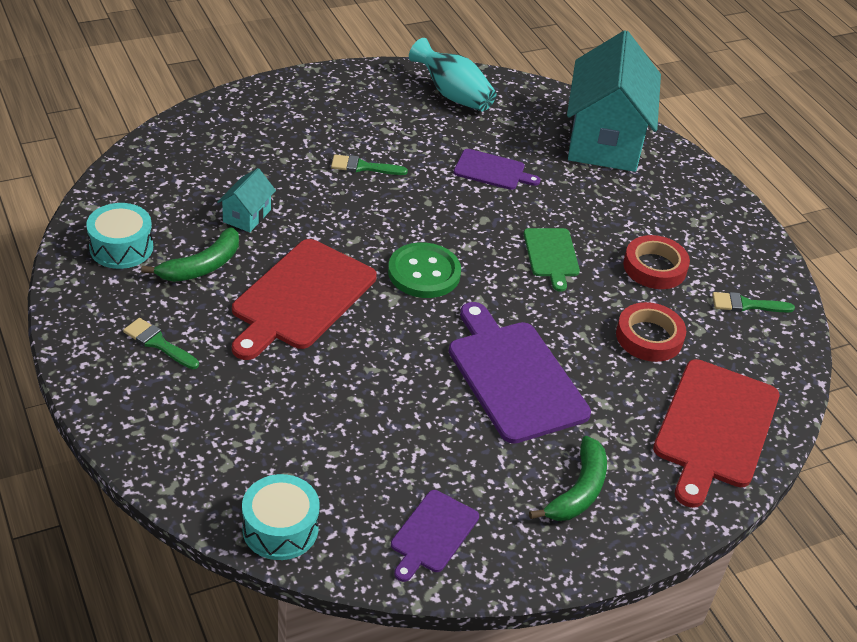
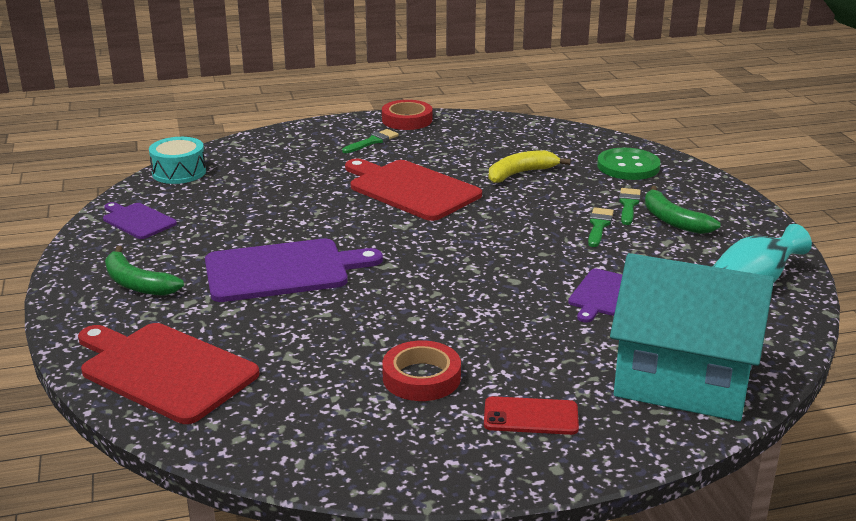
camera: 105 degrees right, 15 degrees down
(121, 247) = (482, 131): turquoise drum -> none
(202, 266) = (456, 156): green banana -> green banana (673, 220)
(247, 216) = (520, 173): turquoise house -> yellow banana
(424, 273) = (434, 242): green button -> green button (628, 166)
(551, 255) = (451, 312): green cutting board -> none
(649, 337) = (308, 353): red tape -> red tape (407, 120)
(677, 211) = (531, 416): none -> red phone
(746, 305) = (340, 436): green brush -> green brush (628, 205)

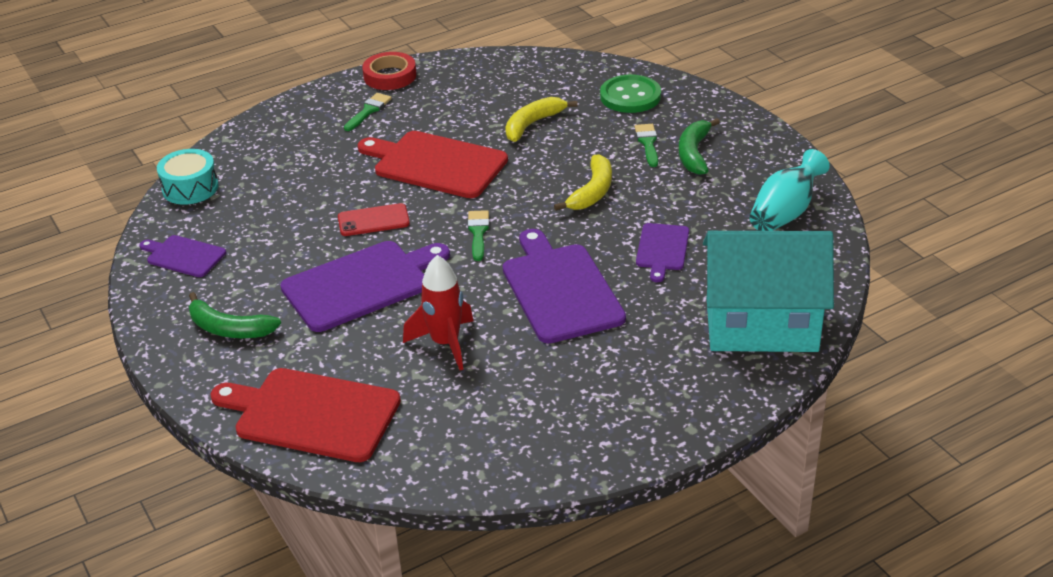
camera: 15 degrees left, 10 degrees up
(334, 335) = (445, 343): none -> red rocket
(421, 377) = (543, 369): red tape -> none
(477, 310) = (560, 289): none -> purple cutting board
(531, 416) = (651, 386): red phone -> red phone (373, 220)
(552, 234) = (592, 192): none -> yellow banana
(599, 226) = (630, 173): green brush -> green brush (478, 232)
(673, 220) = (694, 153): green banana -> green banana turned 60 degrees clockwise

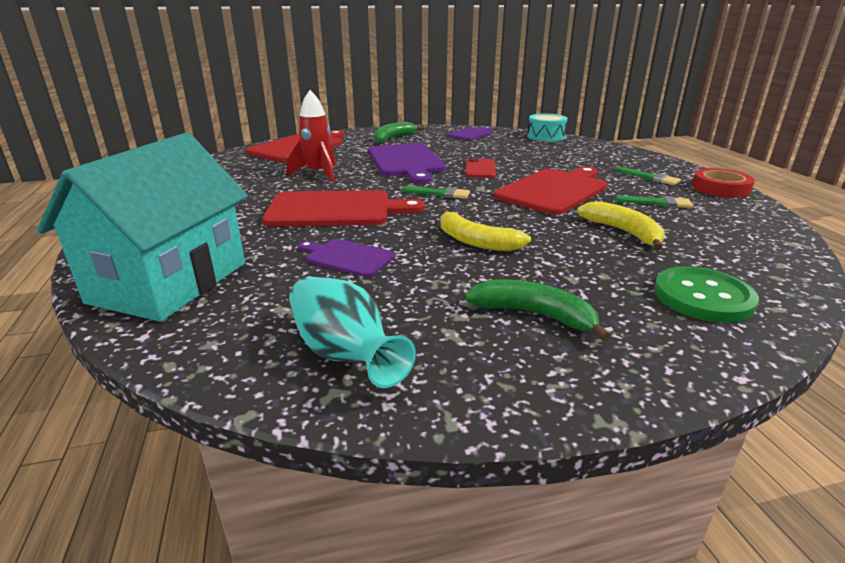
camera: 105 degrees right, 10 degrees down
(560, 289) = (335, 210): purple cutting board -> red cutting board
(647, 143) = (570, 287): green brush -> green brush (658, 203)

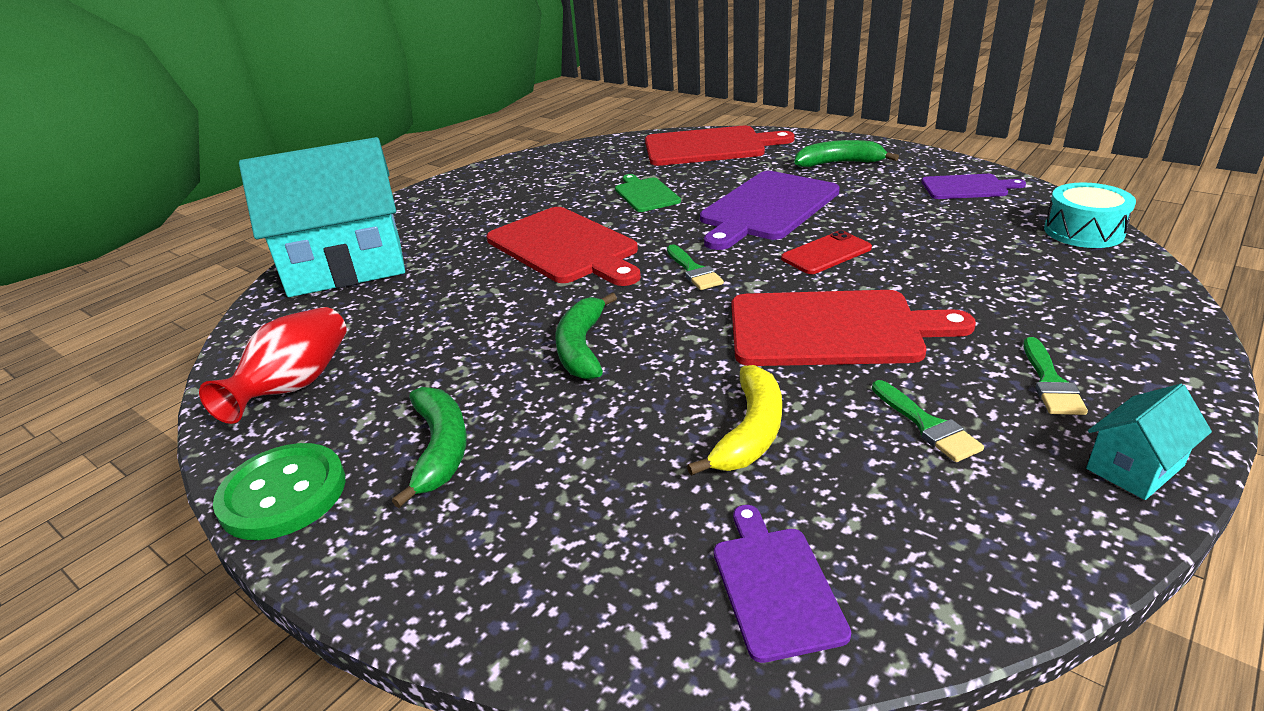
camera: 55 degrees right, 5 degrees up
(318, 174) = (646, 194): red rocket -> green cutting board
(344, 353) = (295, 386): turquoise vase -> red vase
(347, 257) = (464, 305): purple cutting board -> purple cutting board (775, 586)
(475, 241) = (582, 347): yellow banana -> green banana
(703, 297) = (602, 557): green button -> green button (283, 494)
(720, 188) = (1135, 467): red tape -> turquoise house

